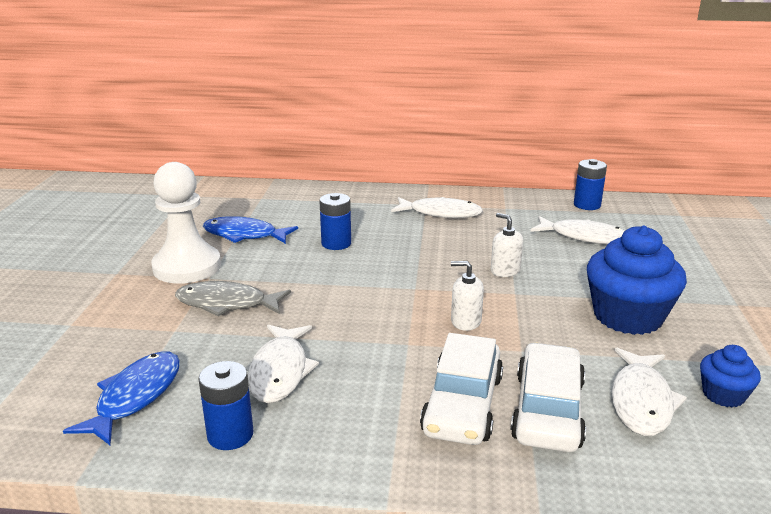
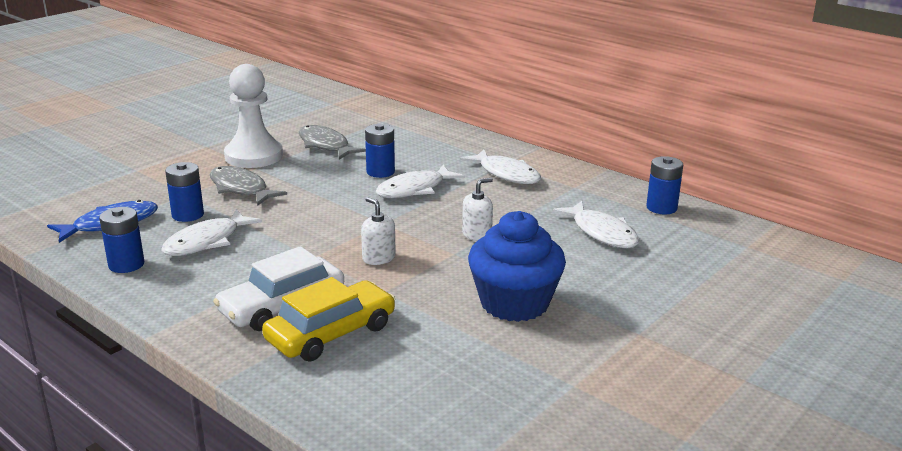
camera: 35 degrees right, 0 degrees up
(212, 351) = (188, 215): none -> blue battery
(244, 235) = (325, 145): blue fish -> grey fish
(505, 270) = (477, 235): white soap dispenser -> white soap dispenser turned 60 degrees clockwise
(548, 410) = (331, 333): white car -> yellow car
(641, 401) = (408, 357): white fish -> white fish (414, 189)
(723, 395) = (481, 382): blue cupcake -> none

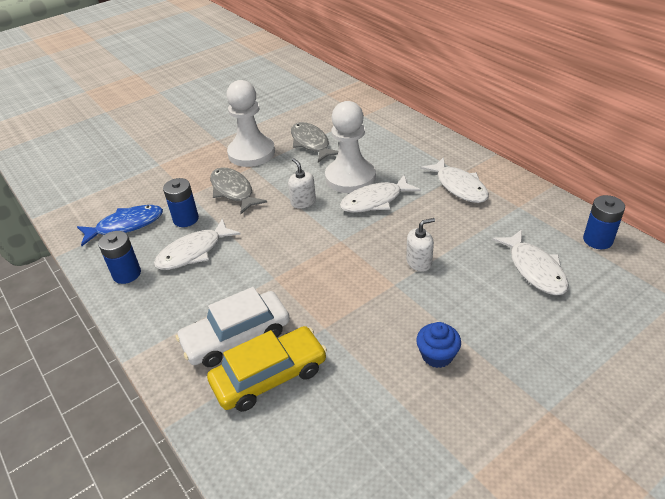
camera: 15 degrees right, 15 degrees up
(378, 258) = (328, 284): white soap dispenser -> white soap dispenser (303, 202)
(380, 172) = (350, 177): blue battery -> white pawn
(514, 303) = (437, 355): blue cupcake -> blue cupcake, size x0.50

